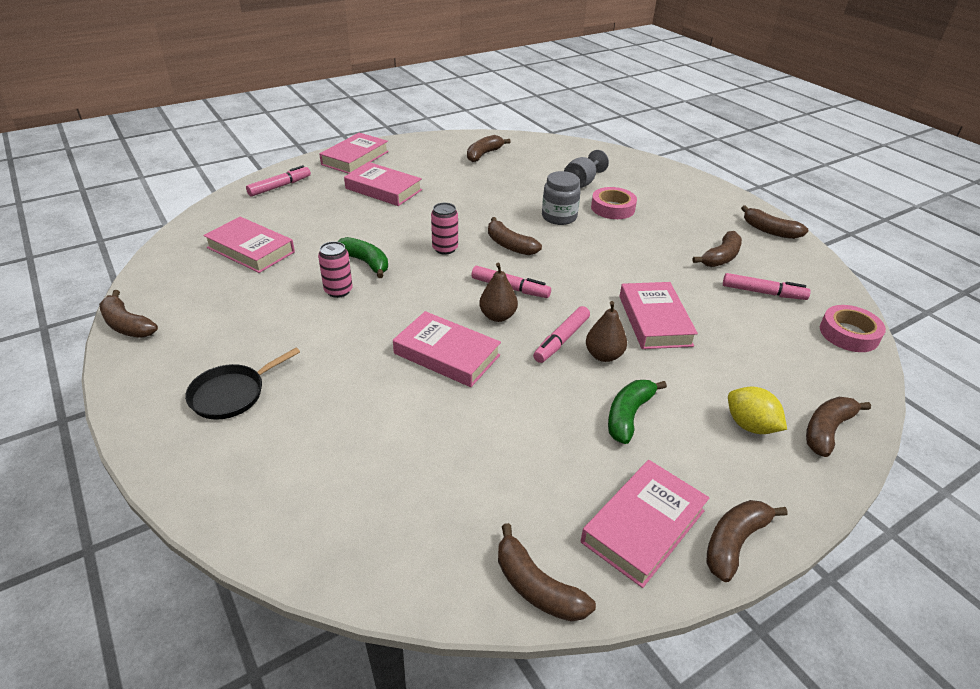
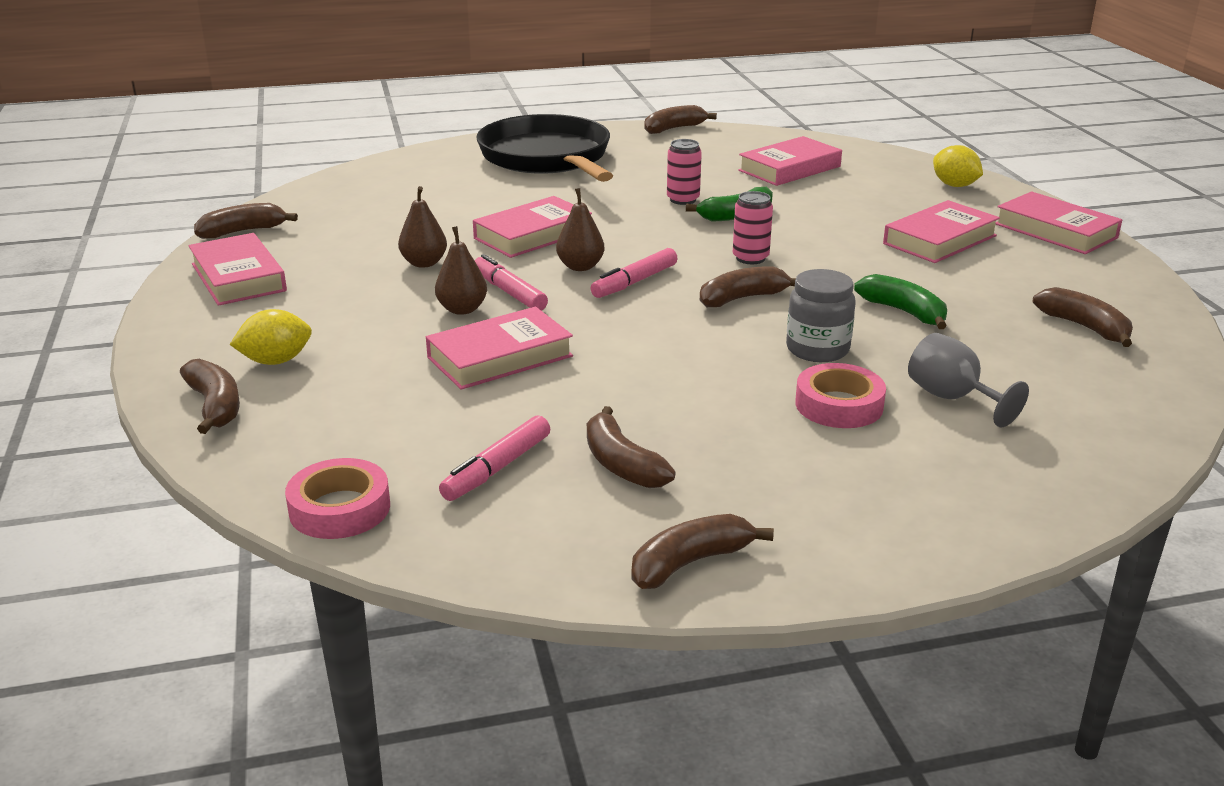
camera: 110 degrees right, 10 degrees down
(232, 394) = (547, 158): black pan -> black pan, size x2.09
(280, 186) = (954, 185): pink marker -> yellow lemon
(537, 402) = (424, 263): none -> brown pear
(628, 416) = (361, 301): green banana -> green banana (903, 312)
(654, 320) = (500, 357): pink book -> pink book turned 45 degrees counterclockwise
(734, 543) = (174, 309): brown banana -> none

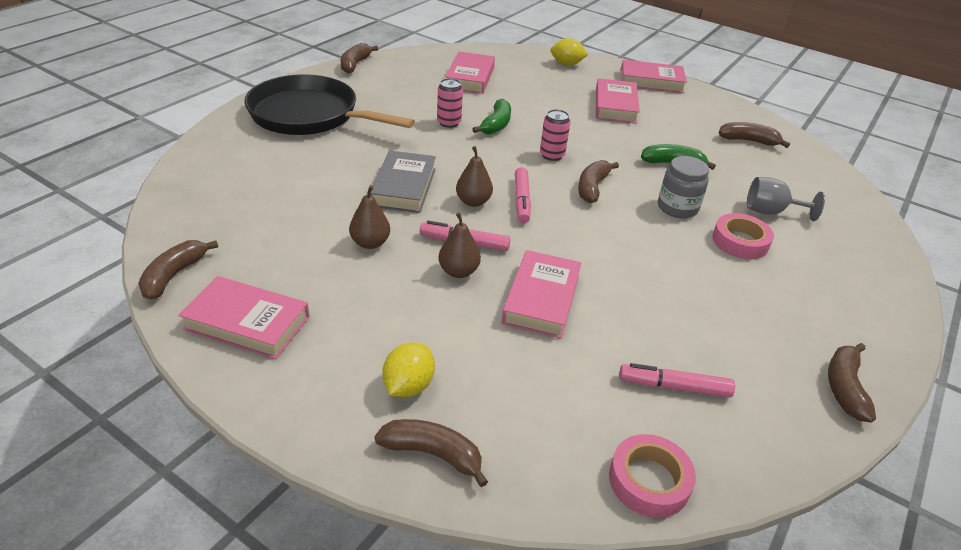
camera: 45 degrees left, 10 degrees up
(497, 468) = (674, 387): pink marker -> pink marker turned 105 degrees clockwise
(533, 235) = (403, 187): pink book -> grey book
(622, 464) = (721, 342): brown banana -> none

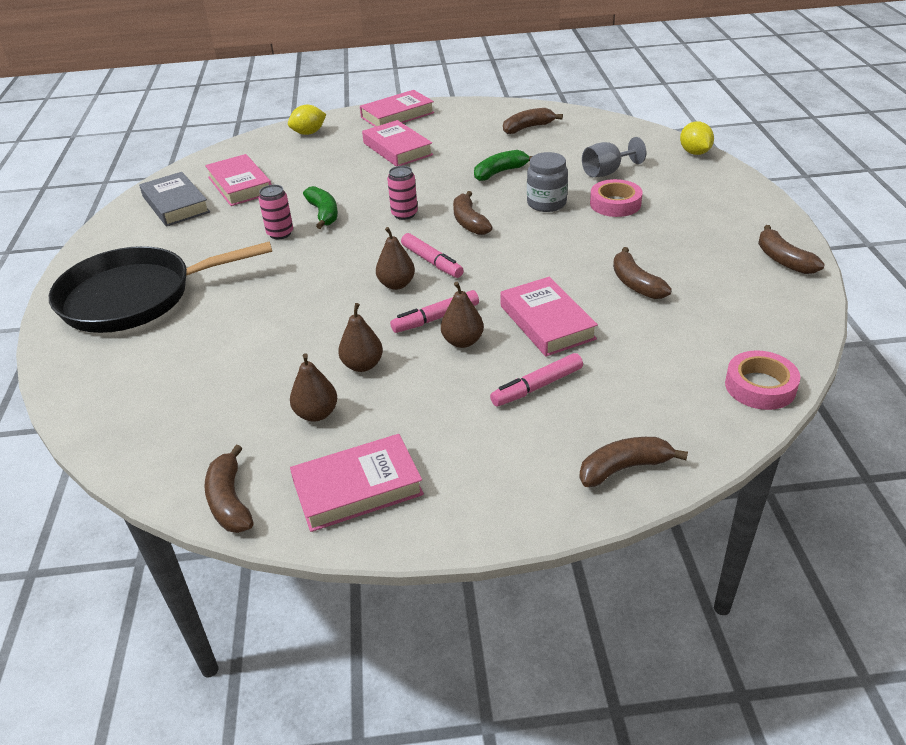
camera: 35 degrees left, 0 degrees up
(297, 256) = (316, 414): none -> brown pear
(355, 64) = (106, 228): brown banana -> brown banana (636, 283)
(403, 187) = (322, 306): grey book -> grey book (176, 204)
(408, 386) = (545, 440): yellow lemon -> yellow lemon (694, 152)
(674, 387) = (700, 322): pink marker -> pink marker (537, 387)

